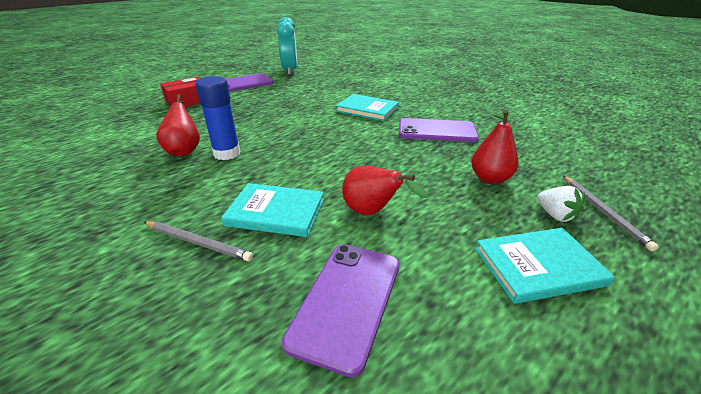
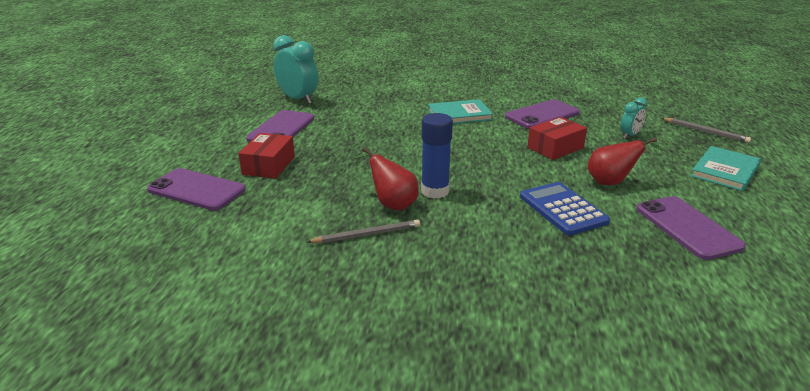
camera: 40 degrees left, 5 degrees down
(130, 101) = (196, 190): none -> purple phone
(198, 242) = (560, 247): grey pencil -> grey pencil (367, 234)
(276, 212) = (562, 209): turquoise book -> blue calculator
(388, 160) = (555, 148): none -> red box
(490, 179) = (630, 135): red pear -> turquoise clock
(555, 215) = (691, 142): white strawberry -> none

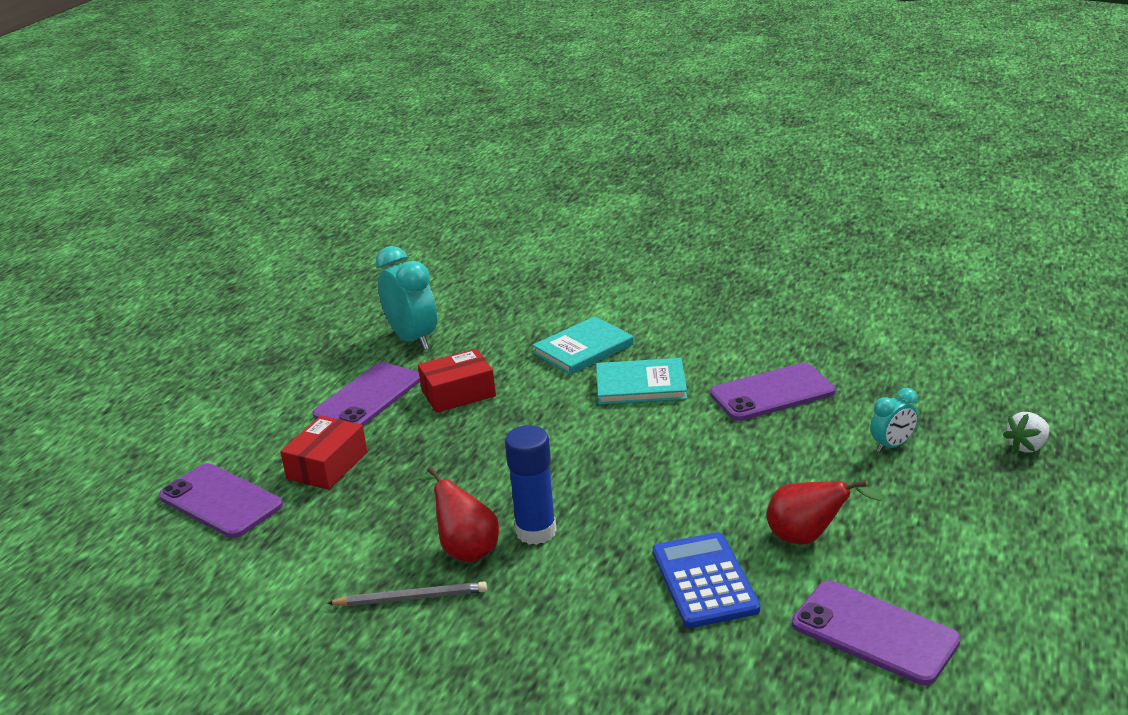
camera: 15 degrees right, 0 degrees up
(555, 148) = (756, 463): red box -> red box (458, 393)
(687, 227) = (874, 632): purple phone -> purple phone turned 45 degrees counterclockwise
(705, 132) = (1027, 446): grey pencil -> white strawberry
(725, 171) = (1006, 530): turquoise book -> turquoise book (583, 349)

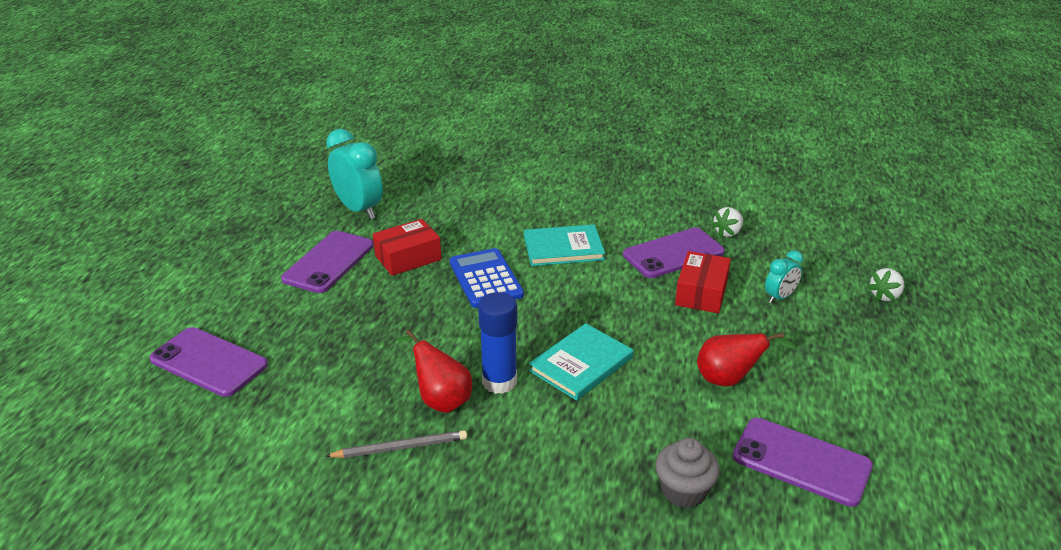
camera: 10 degrees left, 5 degrees up
(327, 465) = (302, 326): red box -> red box (701, 293)
(583, 349) = (509, 217): turquoise book -> turquoise book (581, 364)
(704, 581) = (652, 421): blue calculator -> blue calculator (486, 279)
(725, 658) = (684, 491): none -> grey cupcake
(845, 370) = (728, 233): none -> white strawberry

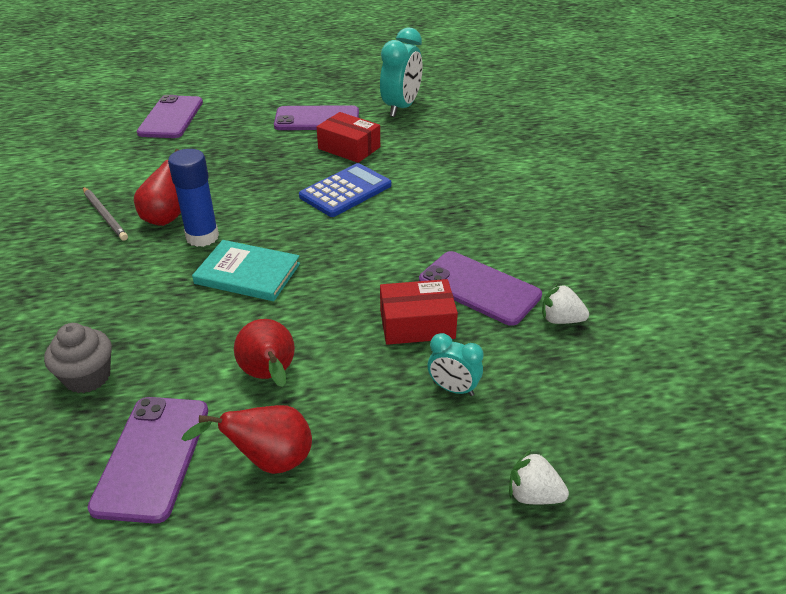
camera: 65 degrees right, 5 degrees up
(563, 248) = (429, 218): turquoise book -> none
(824, 399) = (269, 461): none -> red pear

